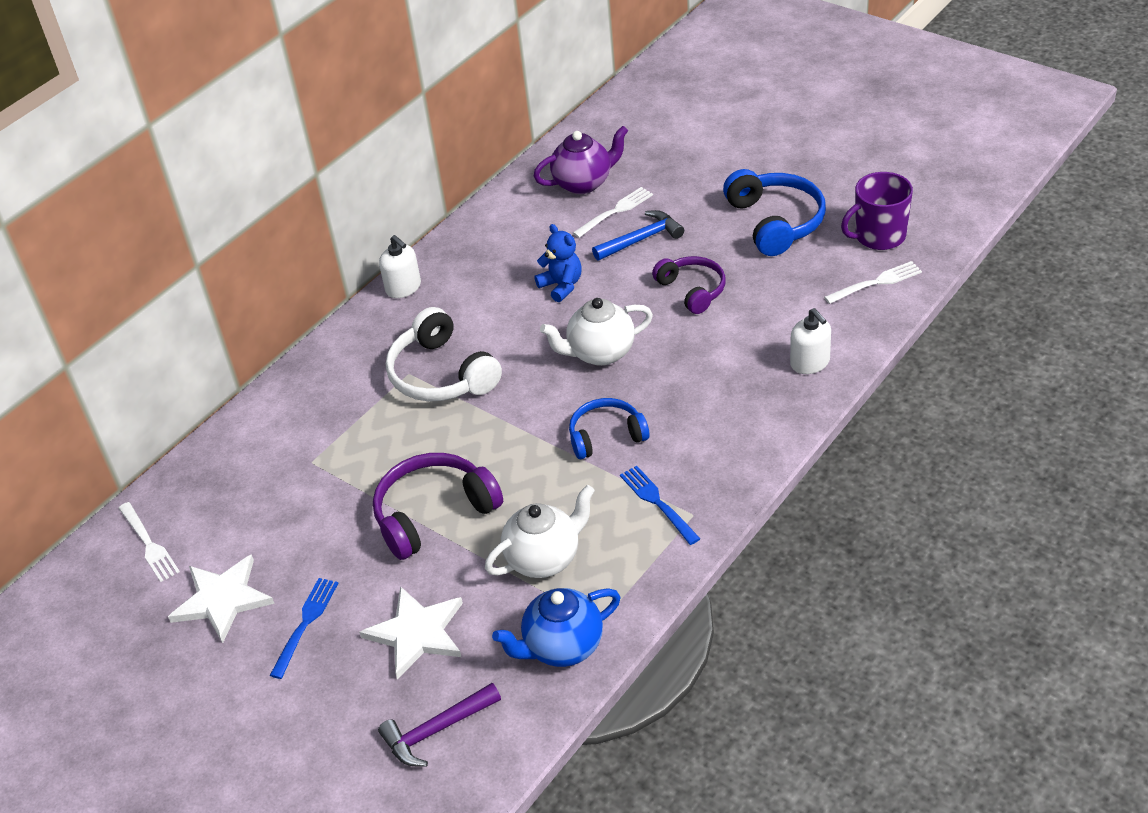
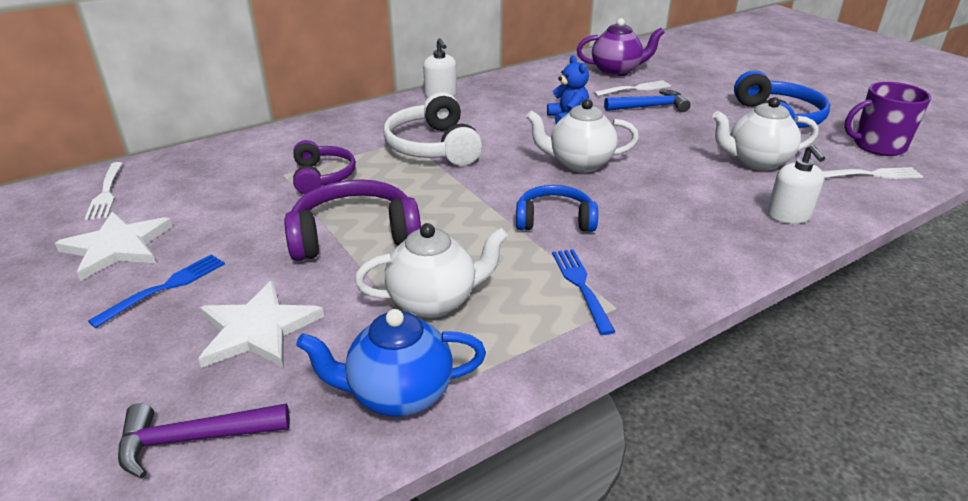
camera: 15 degrees right, 10 degrees down
(692, 290) = (683, 143): purple headphones -> purple headphones (322, 177)
(768, 297) = (756, 162): none -> white teapot

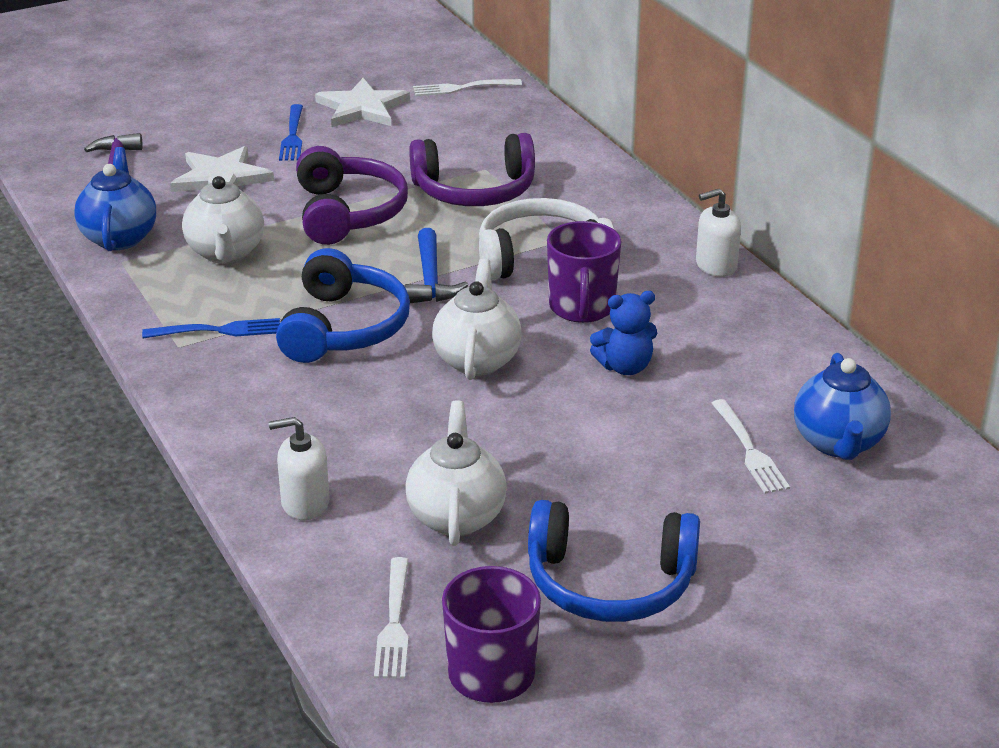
camera: 95 degrees right, 0 degrees up
(165, 288) = (292, 136): blue fork -> blue fork turned 45 degrees clockwise
(322, 177) = (475, 190): purple headphones -> purple headphones, size x1.53
(501, 132) = (582, 307): none -> purple mug
(554, 220) = (343, 328): blue headphones -> blue headphones, size x1.53
(616, 71) = (838, 443): purple teapot -> blue teapot
(649, 107) = (669, 452): blue hammer -> blue hammer (430, 278)

